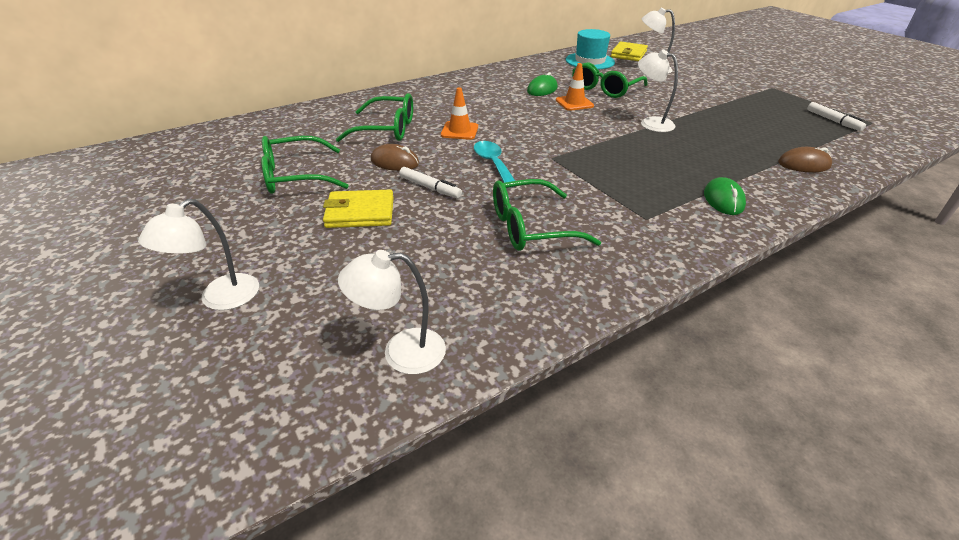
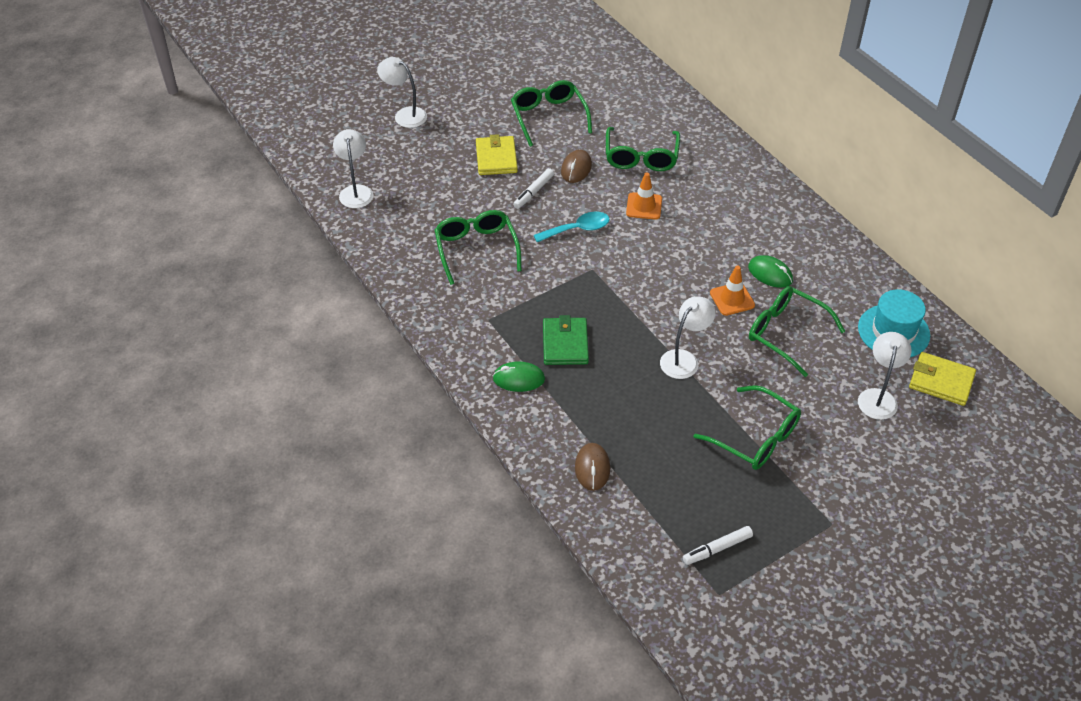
camera: 90 degrees right, 10 degrees up
(660, 174) = (565, 344): none -> green wallet
(715, 104) = (754, 437): none -> green glasses

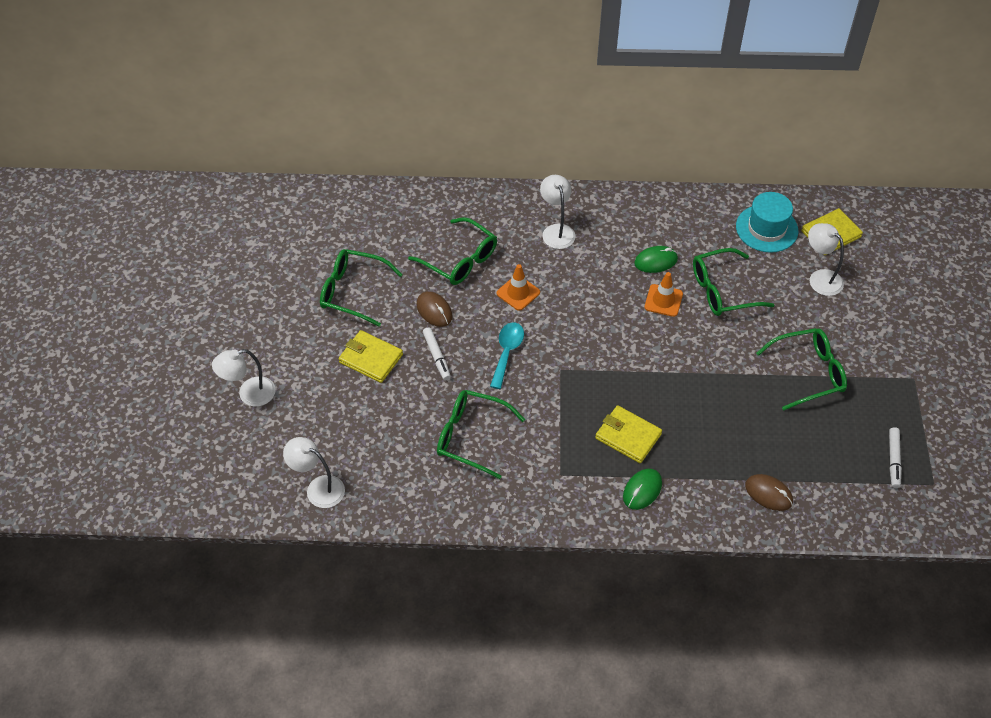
camera: 55 degrees left, 5 degrees up
(565, 344) = (628, 436): green wallet -> yellow wallet
(684, 359) = (701, 368): white lamp -> white lamp (556, 231)

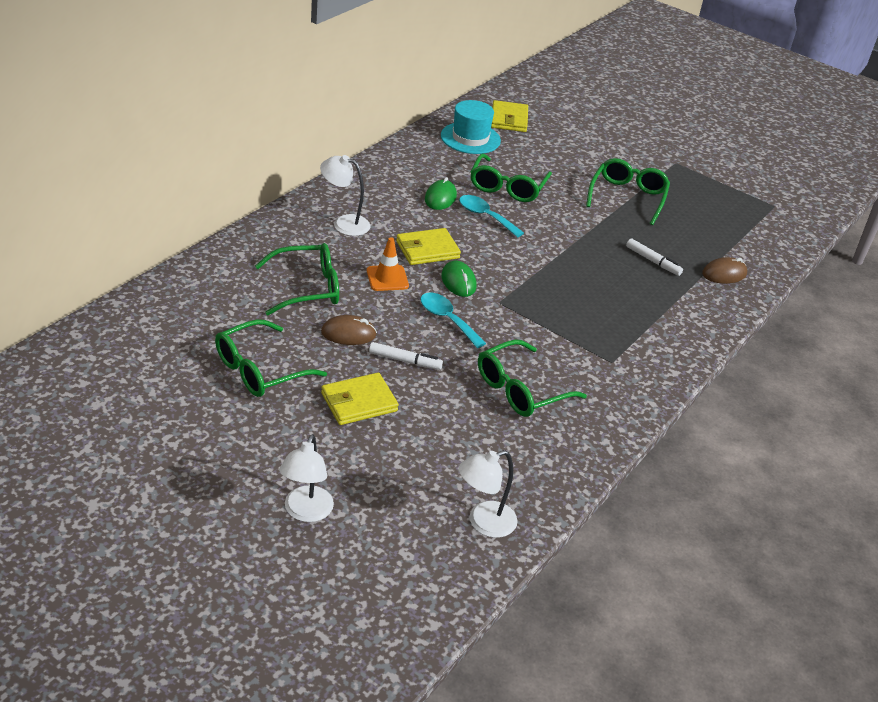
camera: 60 degrees left, 15 degrees down
(628, 436) = (606, 306): yellow wallet -> yellow wallet (427, 250)
(642, 490) = (668, 329): green mouse -> green mouse (458, 281)
(663, 300) = (485, 216): orange traffic cone -> turquoise spoon
(820, 278) = (544, 145): white lamp -> none
(893, 460) = (740, 209): white marker -> white marker (653, 261)

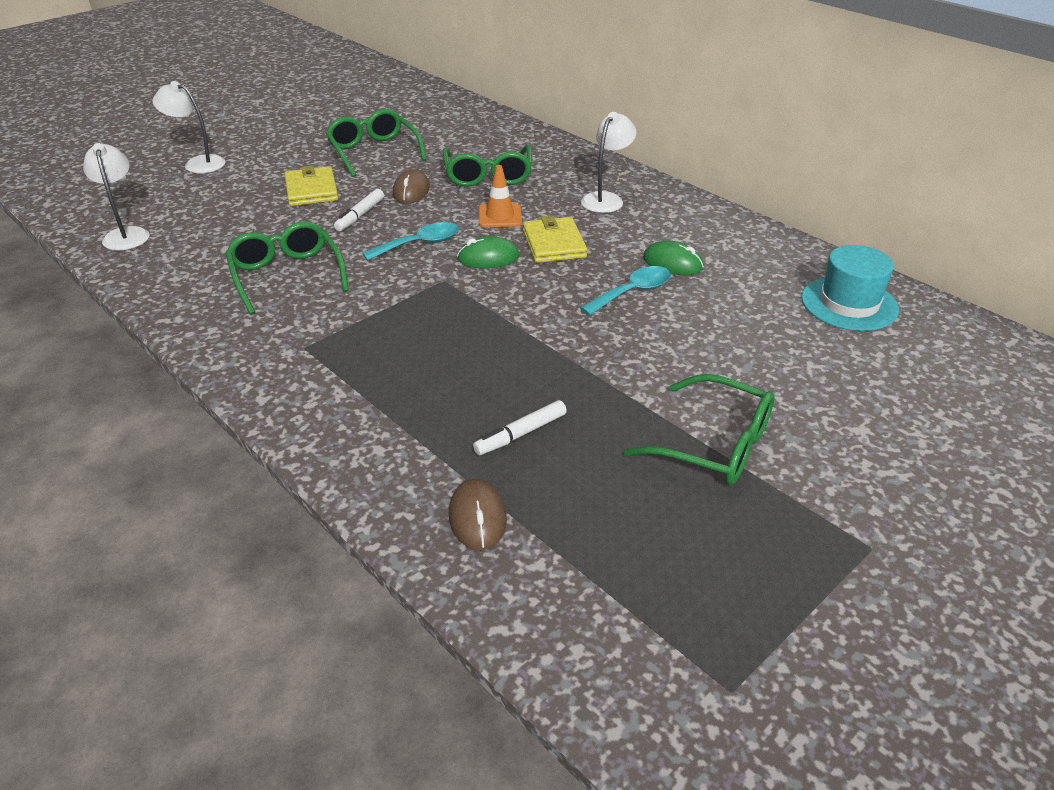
camera: 105 degrees right, 0 degrees up
(507, 187) = (715, 320): green glasses -> none
(509, 119) = (935, 349): yellow wallet -> none

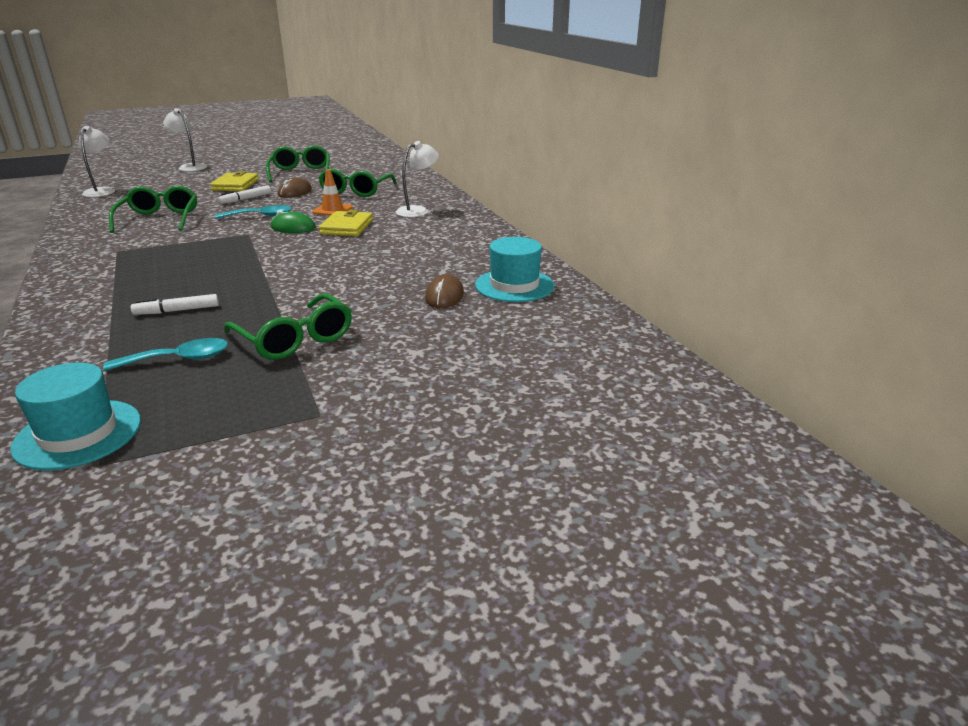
camera: 20 degrees right, 10 degrees down
(477, 518) = (86, 344): brown mouse -> brown mouse (444, 296)
(632, 292) = (362, 257): turquoise spoon -> turquoise spoon (178, 359)
(652, 657) = (78, 434): none -> turquoise hat
(672, 263) = (414, 247): green mouse -> none

